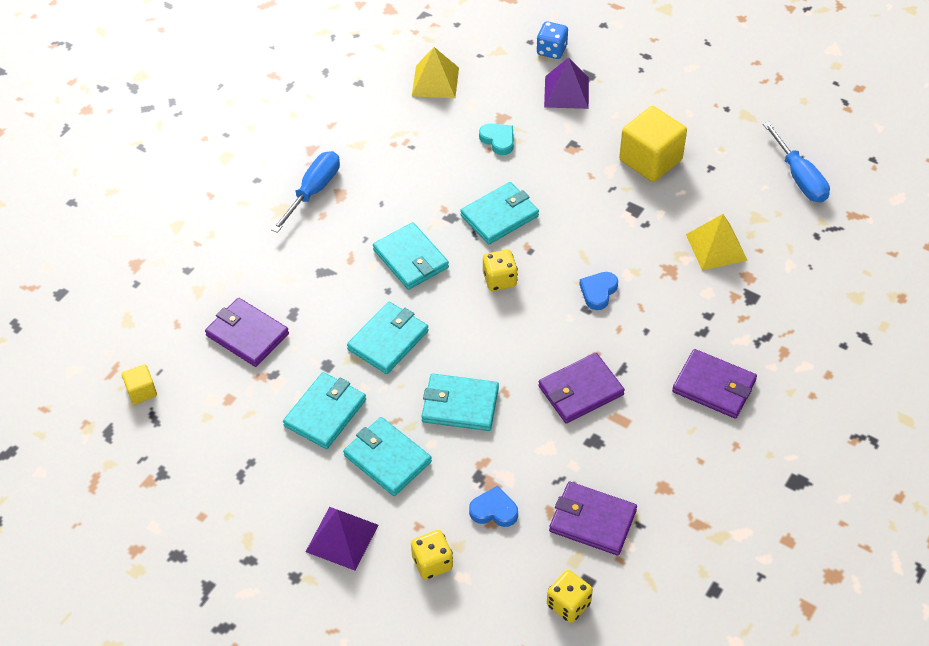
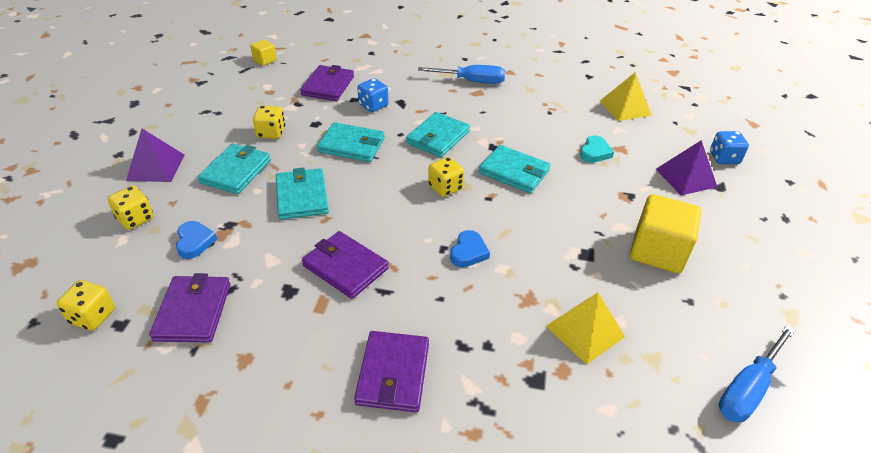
camera: 65 degrees right, 10 degrees down
(317, 300) = (373, 105): none -> blue dice
(325, 413) = (271, 133): turquoise wallet -> yellow dice
(598, 292) = (468, 252): blue heart -> blue heart turned 105 degrees clockwise

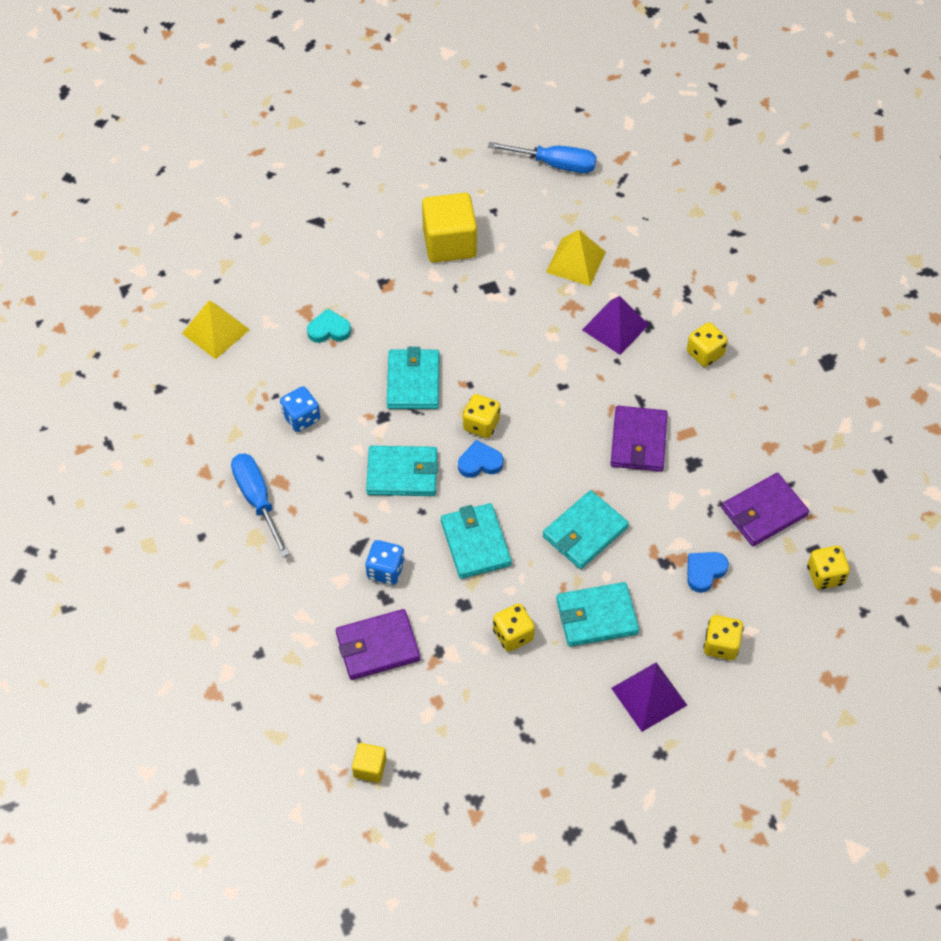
camera: 120 degrees left, 15 degrees up
(393, 373) = (705, 353): purple wallet -> yellow dice
(468, 252) = (552, 366): blue heart -> blue heart (480, 462)
(686, 177) = (321, 249): purple pyramid -> purple pyramid (615, 327)
(724, 158) = (263, 227): blue dice -> blue dice (301, 418)

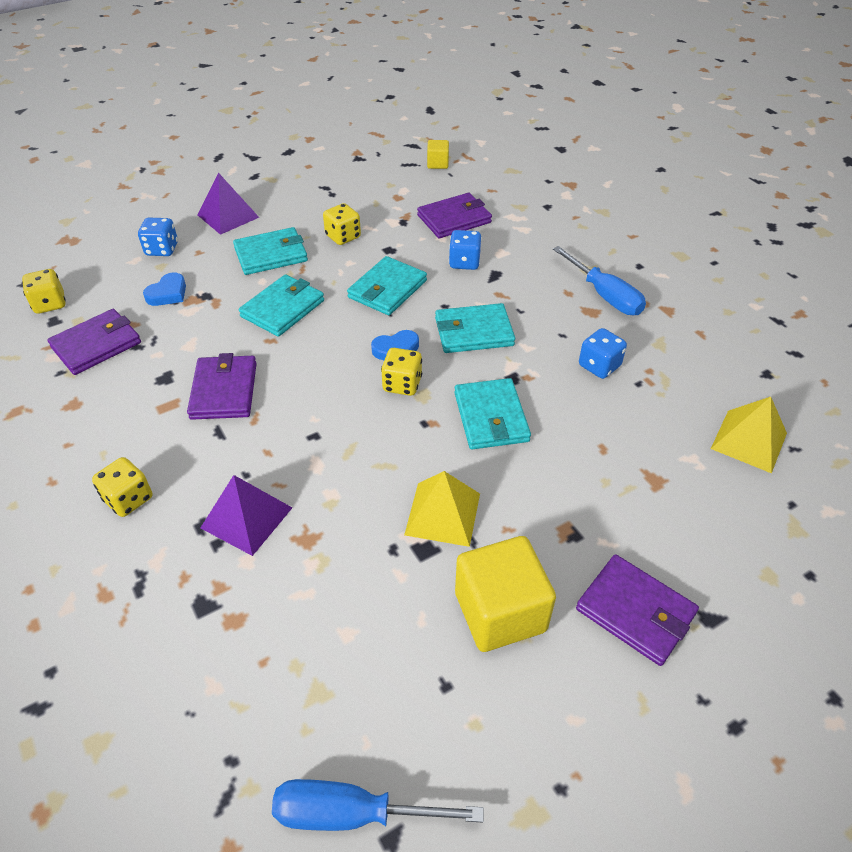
camera: 170 degrees right, 10 degrees down
(329, 330) = (615, 461): turquoise heart -> none
(363, 231) = (635, 612): none -> purple wallet
(475, 543) = (387, 289): turquoise wallet -> turquoise wallet turned 60 degrees clockwise
(576, 262) = (304, 610): yellow pyramid -> yellow pyramid (442, 514)
(721, 645) = (162, 249): yellow dice -> blue dice

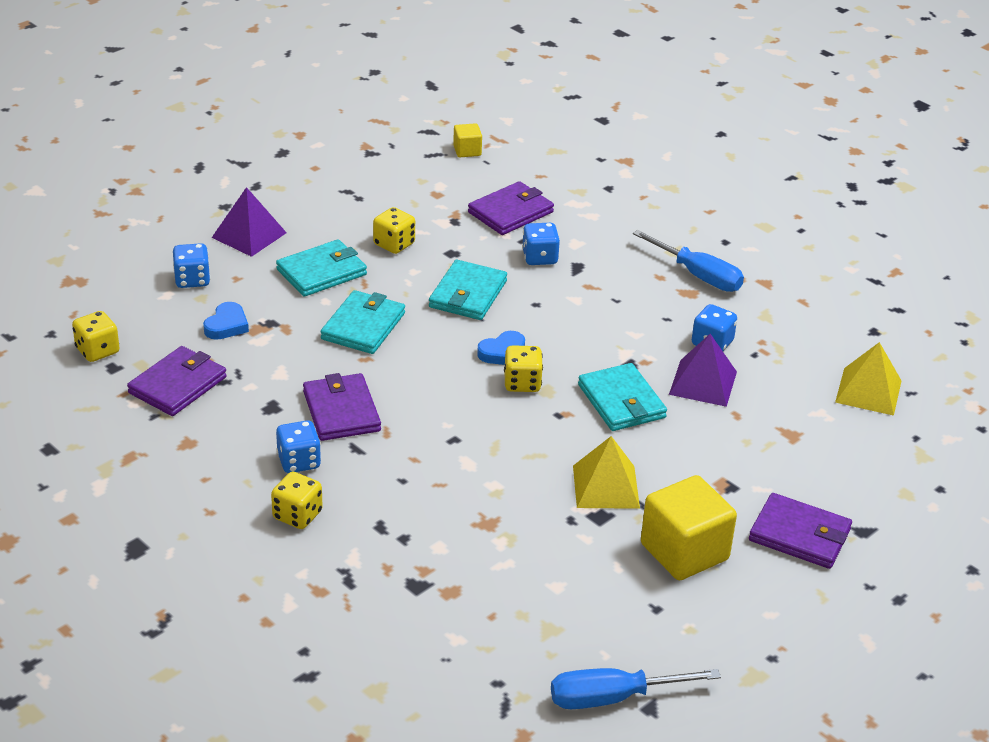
camera: 15 degrees left, 10 degrees down
(160, 439) = (299, 461): none -> blue dice
(247, 517) = (422, 514): purple pyramid -> purple pyramid (703, 383)
(473, 332) = (575, 326): turquoise wallet -> none

